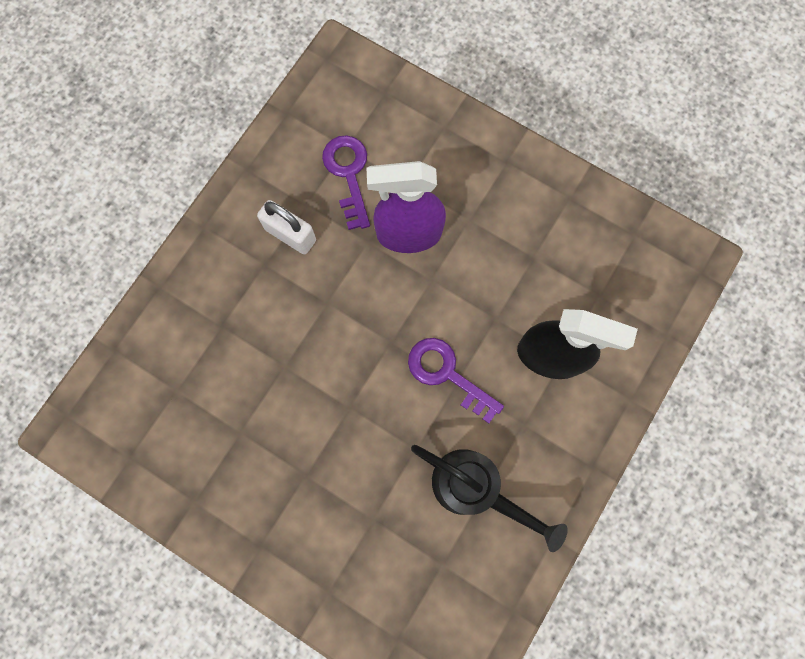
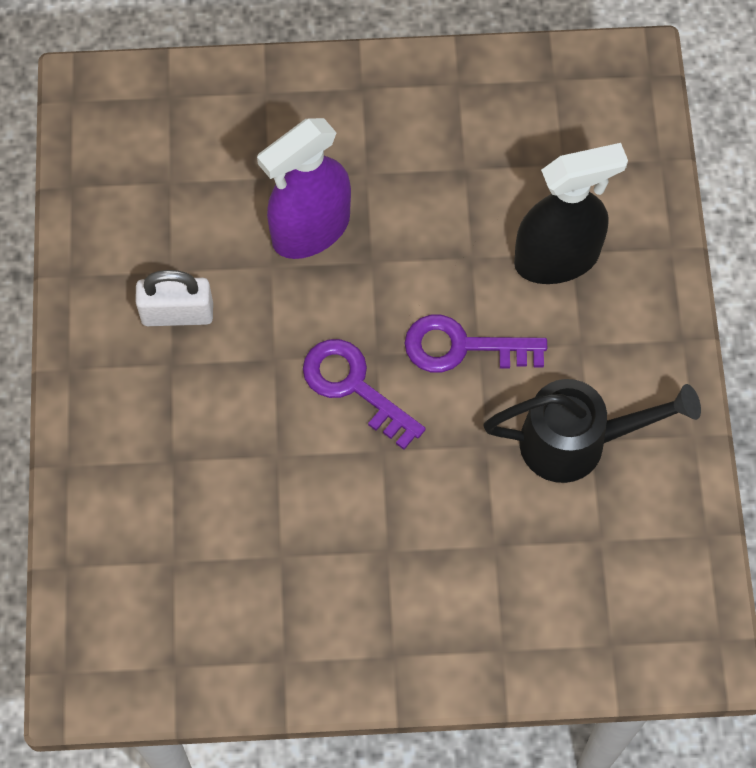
camera: 35 degrees left, 10 degrees down
(348, 174) = (194, 209): purple key -> purple key (354, 387)

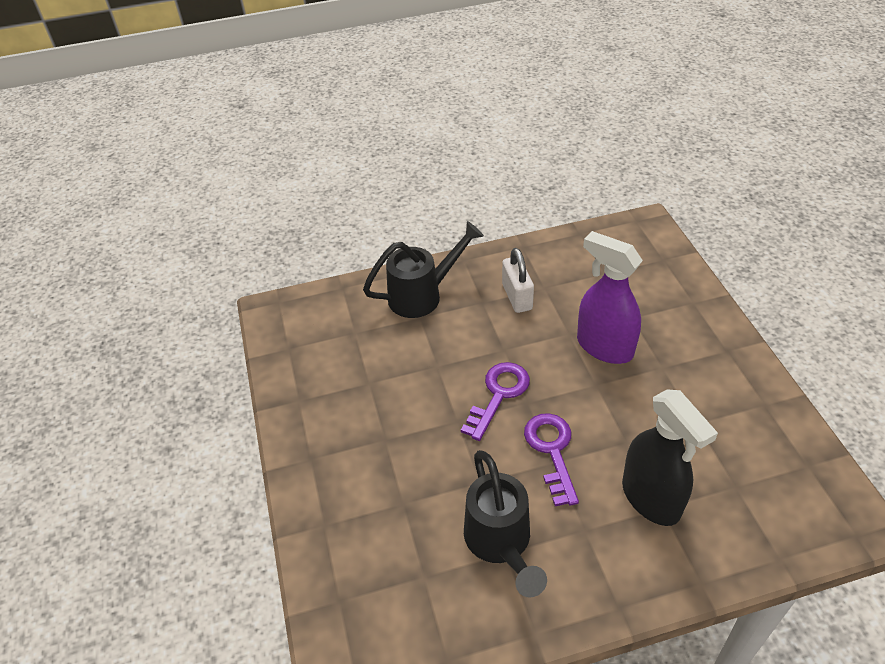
camera: 80 degrees right, 20 degrees down
(127, 445) = (423, 295): none -> black watering can

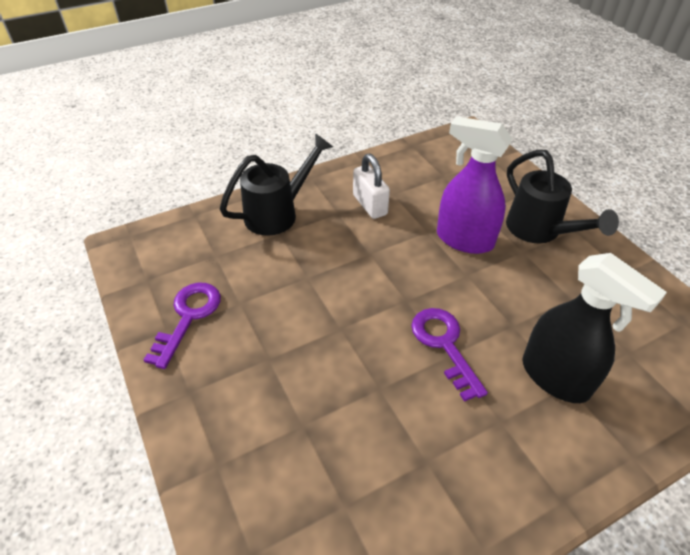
camera: 15 degrees left, 0 degrees up
(498, 395) = (376, 297): purple key -> purple key (188, 317)
(501, 544) = (419, 452): black watering can -> black watering can (539, 231)

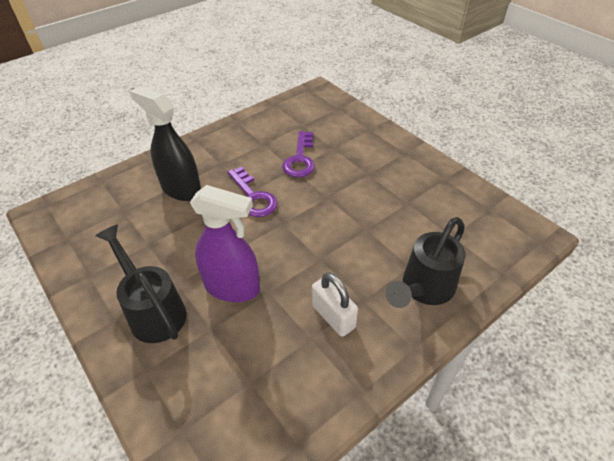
camera: 170 degrees right, 0 degrees up
(188, 317) = (437, 188): purple key -> purple key (300, 159)

